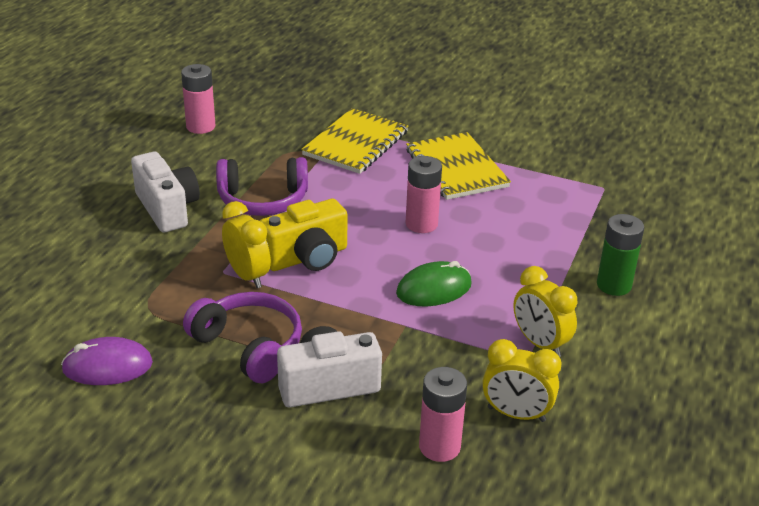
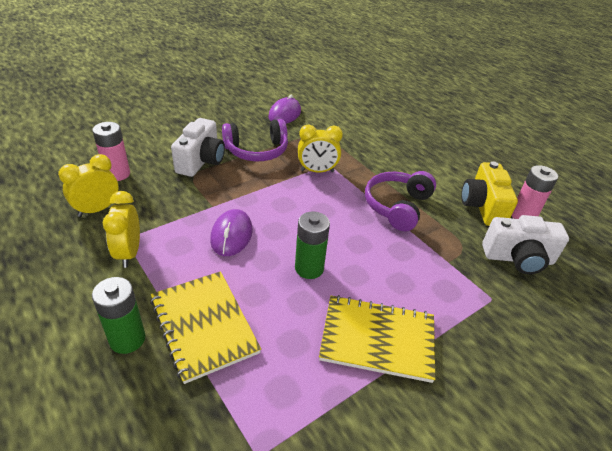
camera: 120 degrees right, 5 degrees up
(167, 208) = (412, 168): white camera -> white camera (518, 258)
(307, 257) = (316, 198): yellow camera -> yellow camera (482, 207)
(355, 143) = (459, 290): yellow notebook -> yellow notebook (204, 325)
(421, 224) = (309, 268): pink battery -> green battery
(434, 289) = (231, 235): green mouse -> purple mouse
(540, 343) = (129, 253): yellow clock -> yellow clock turned 90 degrees counterclockwise

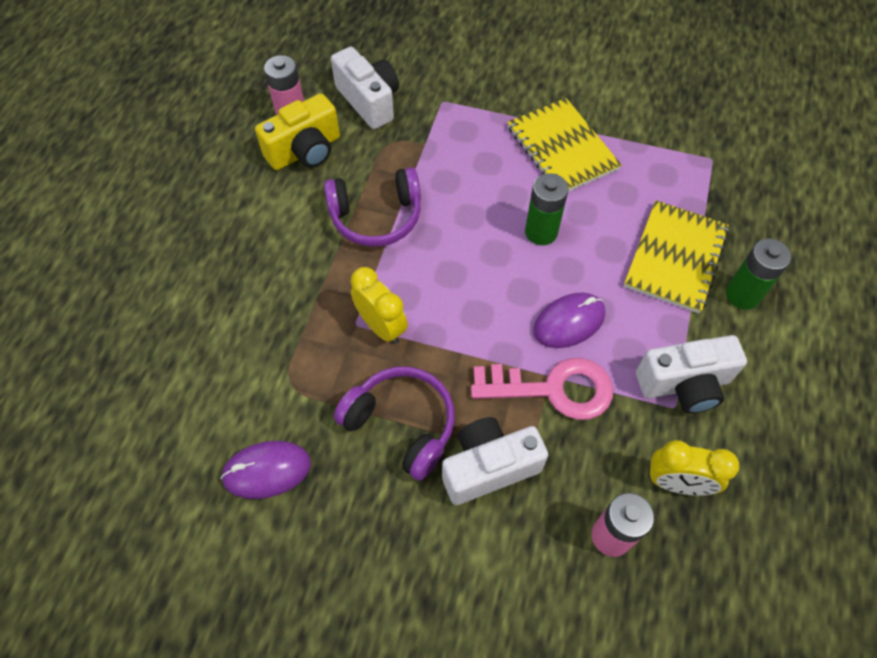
camera: 125 degrees left, 20 degrees up
(129, 253) = (684, 384): yellow clock -> white camera
(204, 203) = (553, 389): none -> pink key

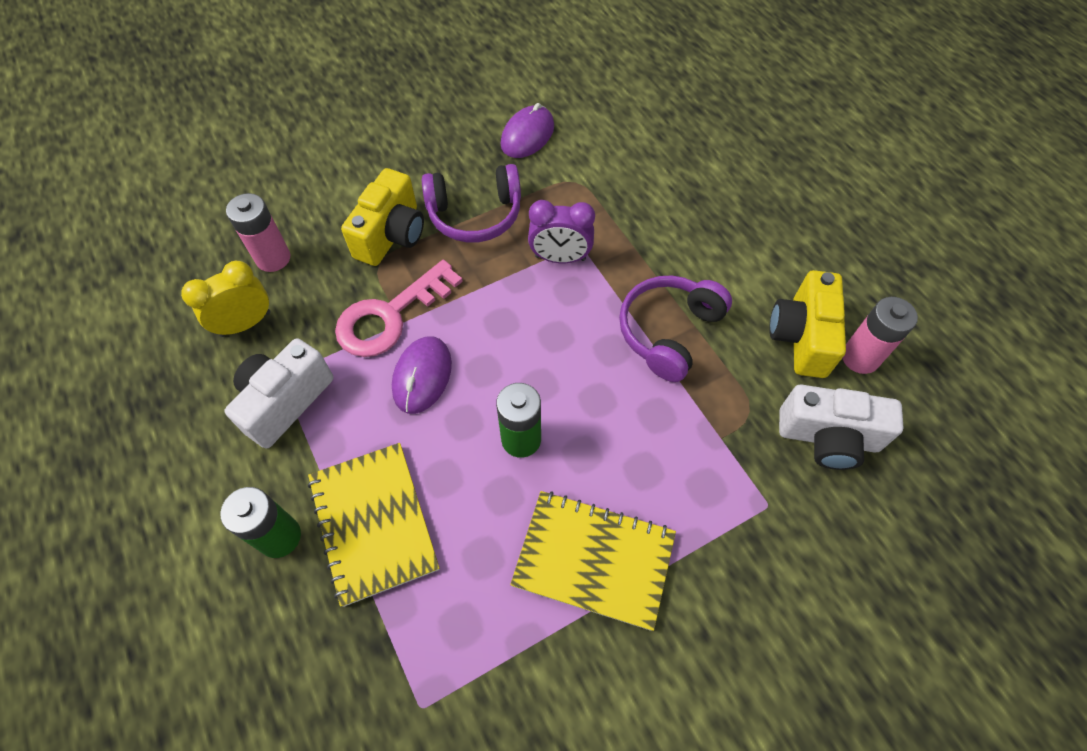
camera: 135 degrees right, 0 degrees up
(381, 326) = (560, 258): yellow clock -> purple clock
(489, 467) = (391, 235): white camera -> yellow camera

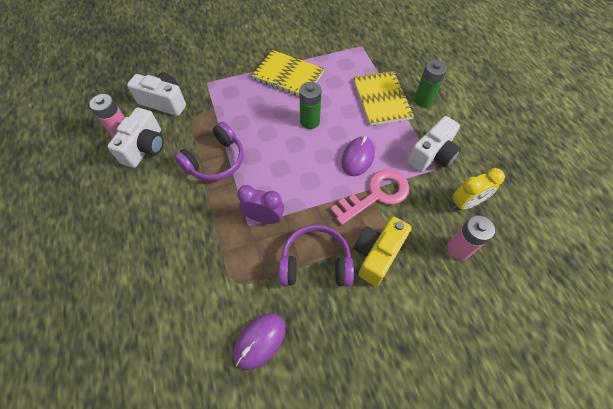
camera: 170 degrees left, 0 degrees up
(801, 337) = (145, 148): yellow camera -> white camera

